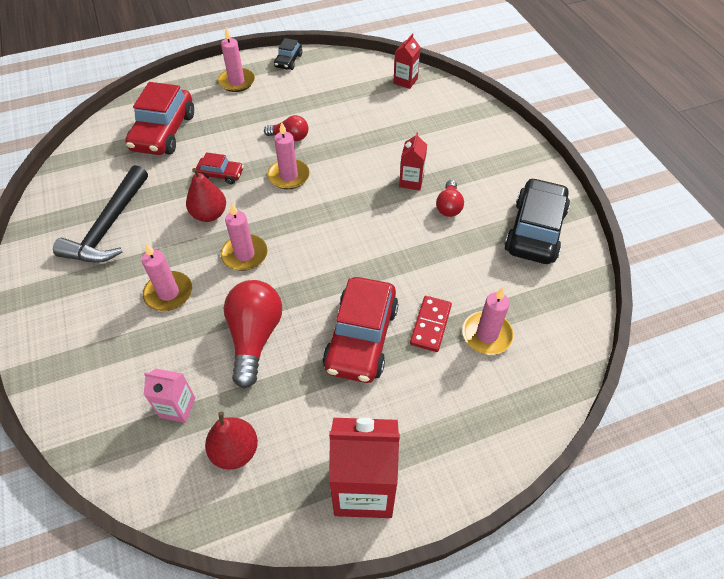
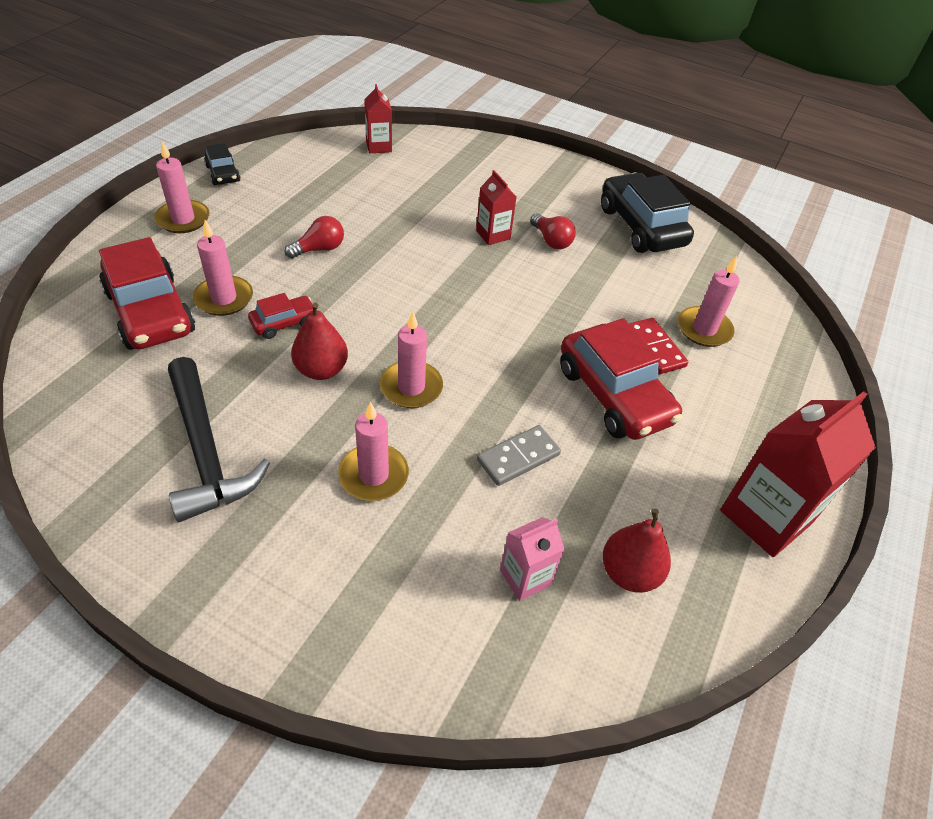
camera: 45 degrees left, 5 degrees down
(255, 337) = (518, 457): red light bulb -> grey domino
(289, 176) = (365, 287): pink candle -> pink candle (224, 298)

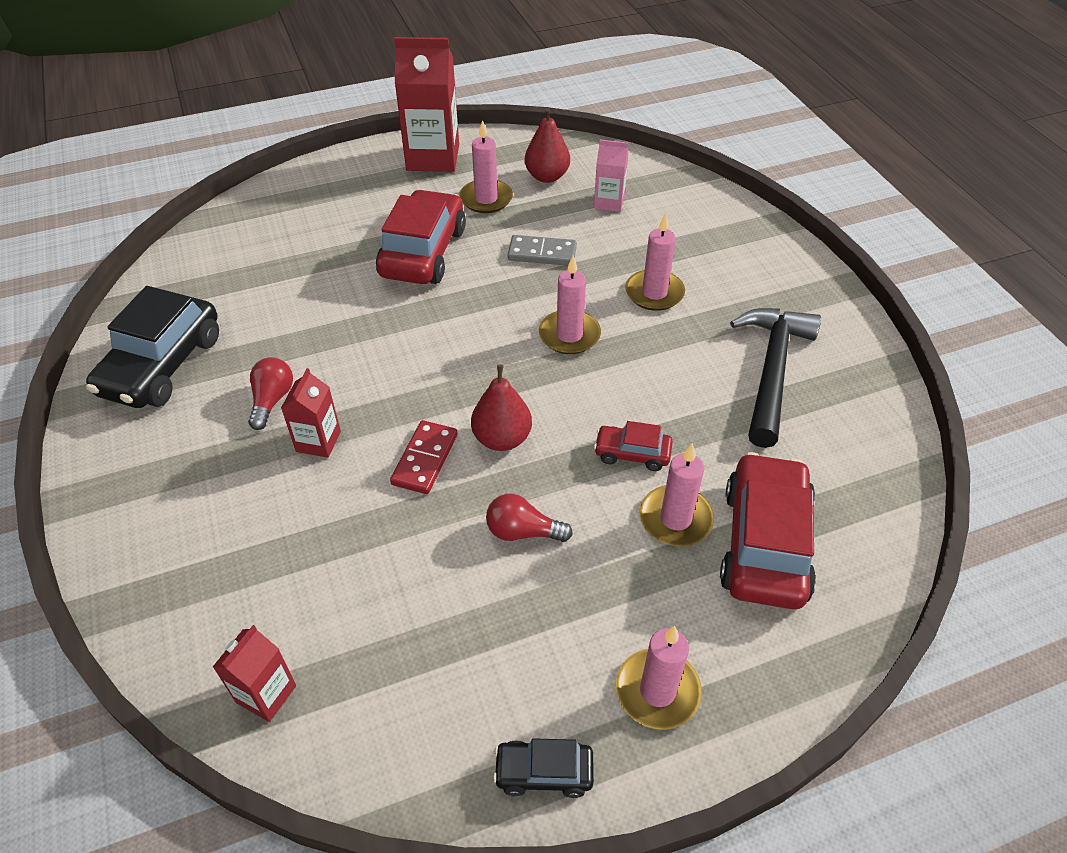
camera: 135 degrees left, 0 degrees up
(223, 174) = (544, 772): black car -> black car turned 105 degrees counterclockwise
(321, 370) = (632, 388): red pear -> red pear (502, 438)
(654, 348) = (342, 263): red domino -> red domino (425, 459)
(704, 329) = (282, 255): pink candle -> pink candle (486, 199)

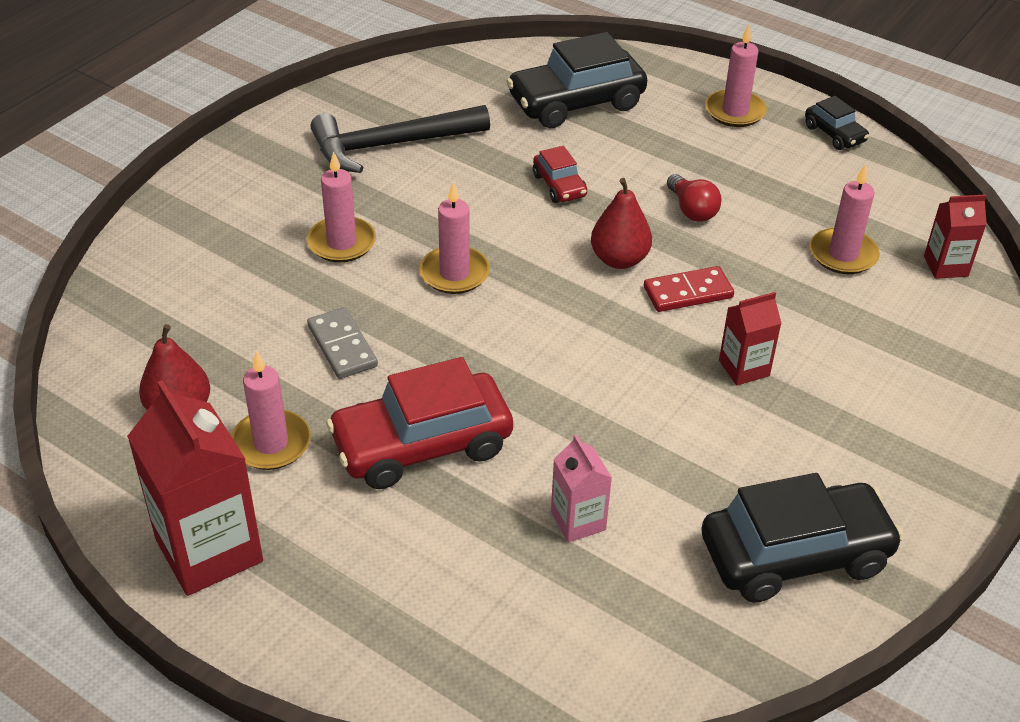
camera: 125 degrees left, 5 degrees down
(272, 400) = (738, 431): red light bulb -> none
(609, 202) = (199, 334): pink carton -> pink carton (578, 521)
(675, 519) = (598, 145): pink candle -> pink candle (843, 254)
(764, 543) = (576, 103): red car -> black car

